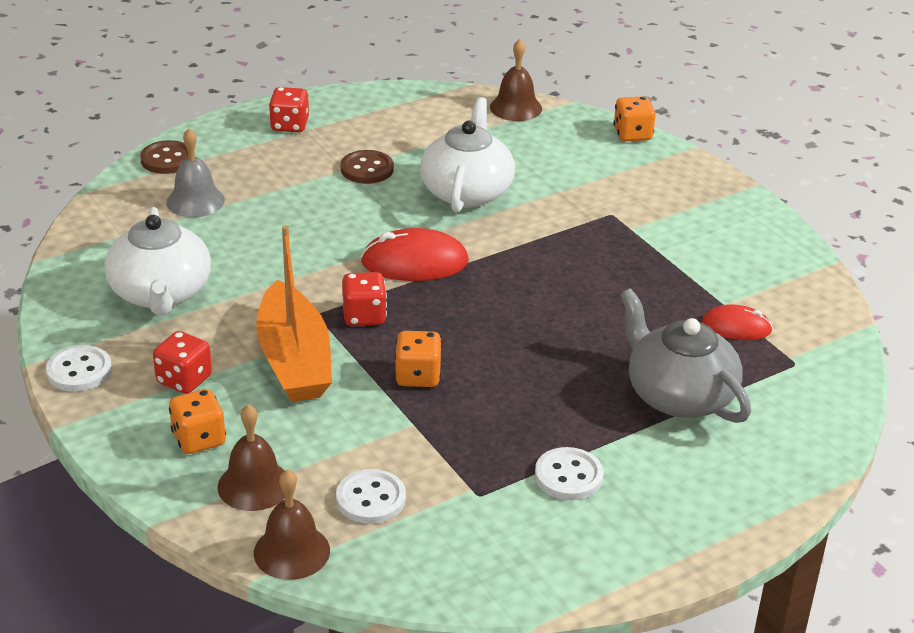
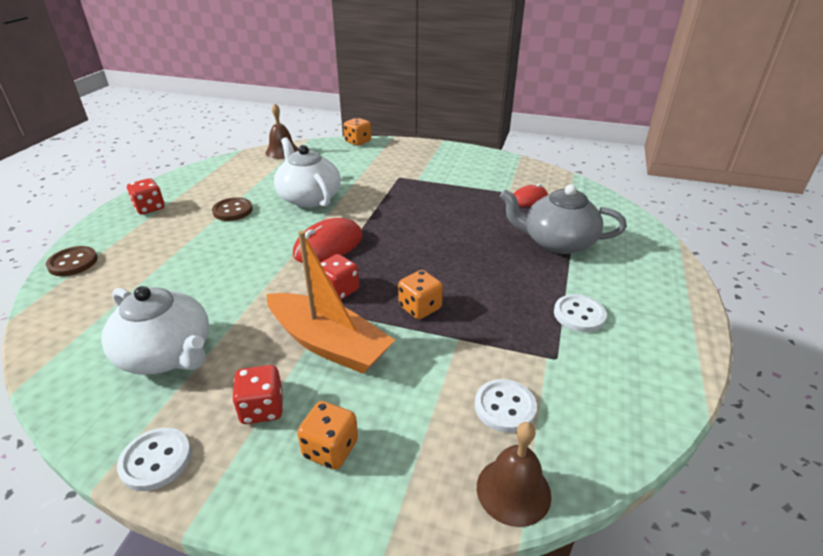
camera: 40 degrees left, 0 degrees up
(195, 201) = (126, 278): grey bell -> none
(254, 485) = (418, 456): brown bell -> none

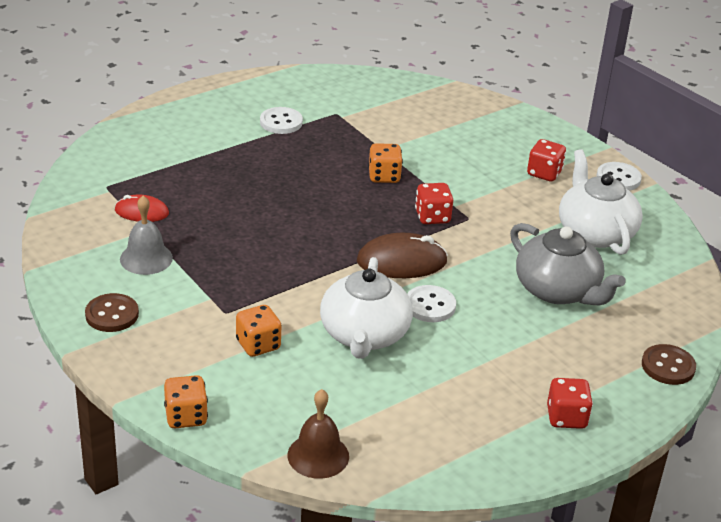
camera: 145 degrees left, 0 degrees up
(232, 211) = (467, 359): brown button -> brown button (112, 315)
(328, 245) = (401, 261): red mouse -> brown mouse
(329, 344) = (474, 186): orange boat -> none
(330, 449) = (516, 140): orange dice -> orange dice (258, 345)
(480, 181) = (146, 258): none -> grey bell
(505, 407) = (401, 112): white button -> white button (430, 305)
(513, 490) = (439, 90): brown bell -> none
(557, 242) = (199, 166): grey teapot -> grey teapot (558, 290)

